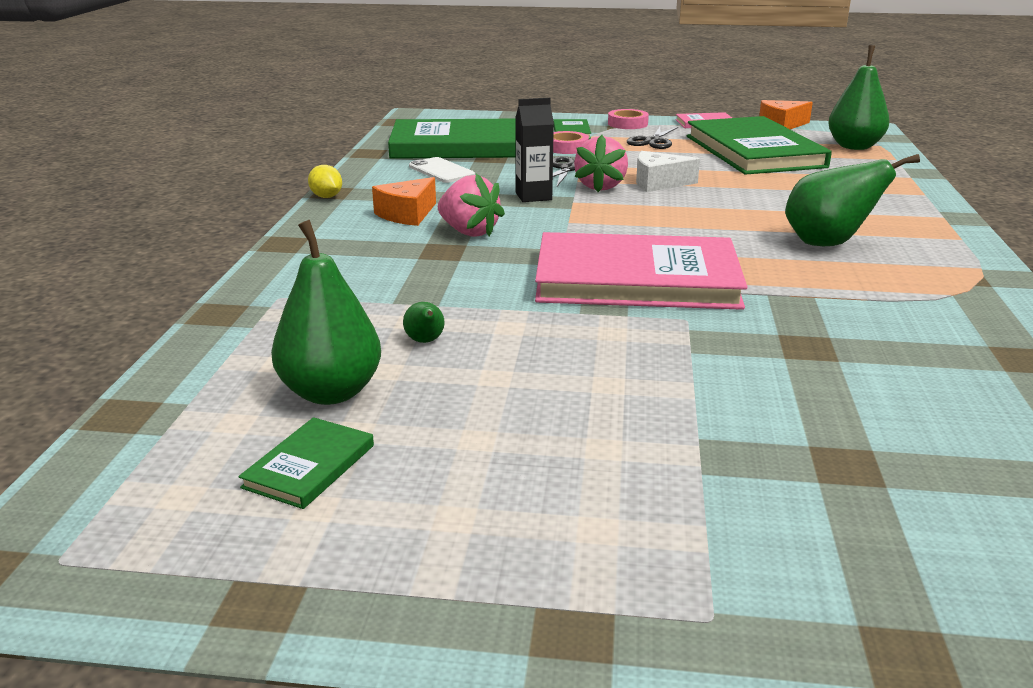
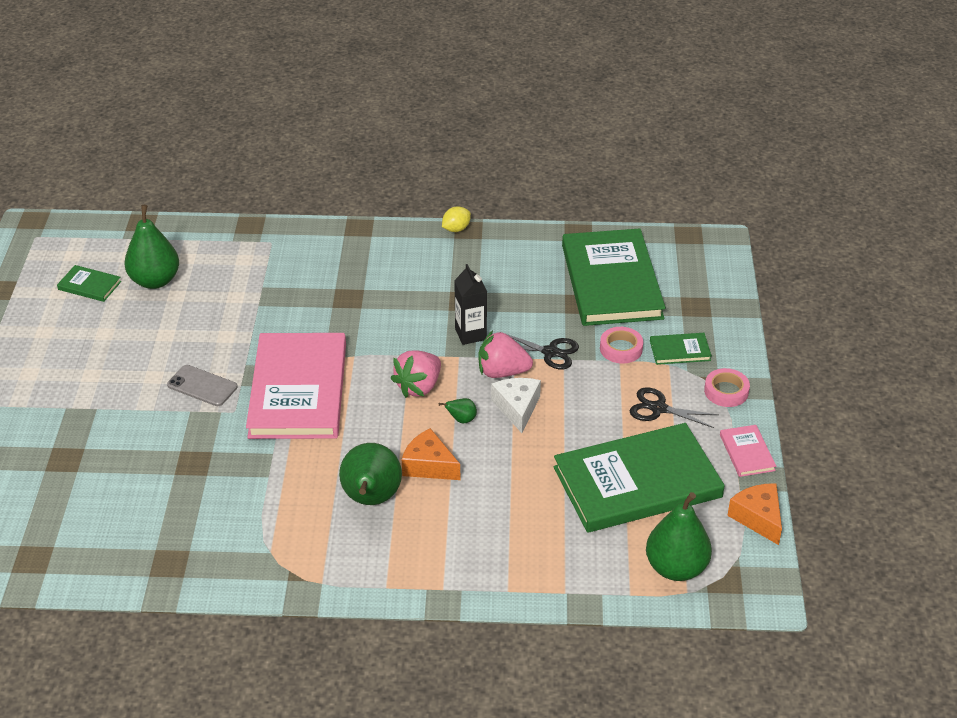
camera: 85 degrees right, 15 degrees up
(407, 214) = (420, 273): orange cheese -> orange cheese (428, 465)
(425, 341) = (209, 305): green pear -> green pear (461, 420)
(441, 171) = (531, 278): white phone -> none
(469, 232) = (385, 306): pink strawberry -> pink strawberry (419, 387)
(631, 343) = (202, 386): none -> grey phone

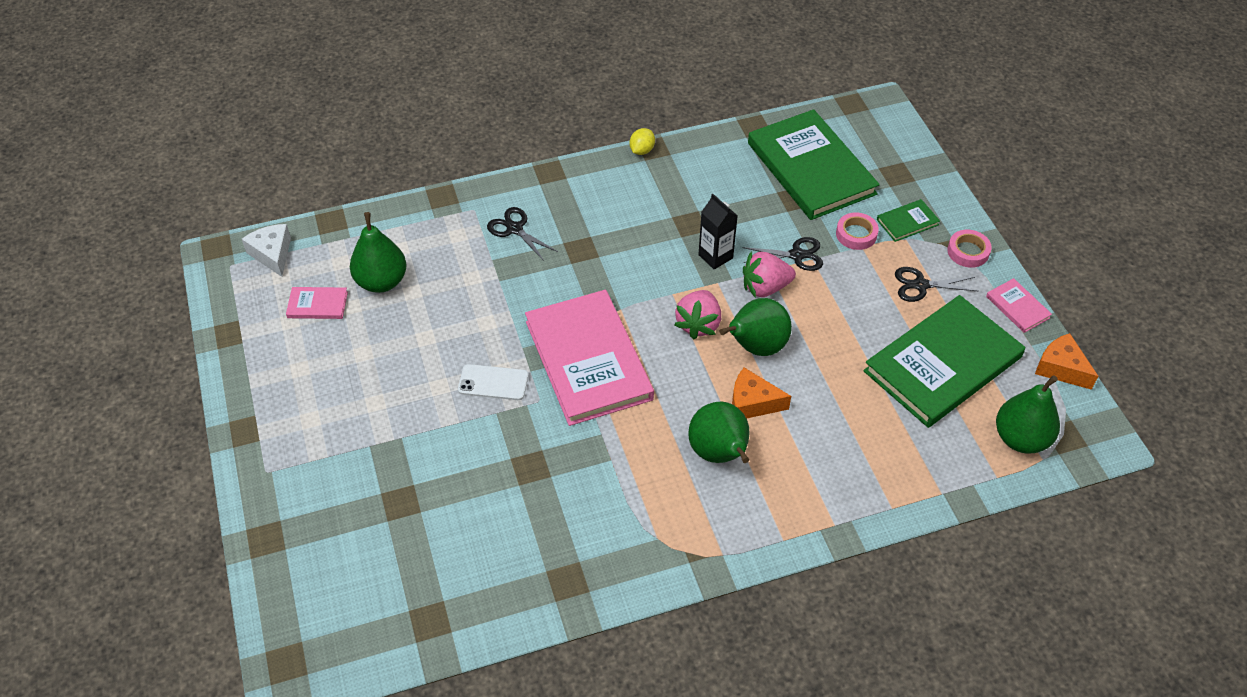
camera: 20 degrees left, 10 degrees up
(89, 285) = (317, 305): green book -> pink book
(202, 386) = (493, 382): grey phone -> white phone
(298, 266) = (514, 229): none -> black scissors
(461, 420) = (756, 347): green pear -> green pear, size x2.31
(517, 408) = (798, 320): white cheese -> white cheese (272, 254)

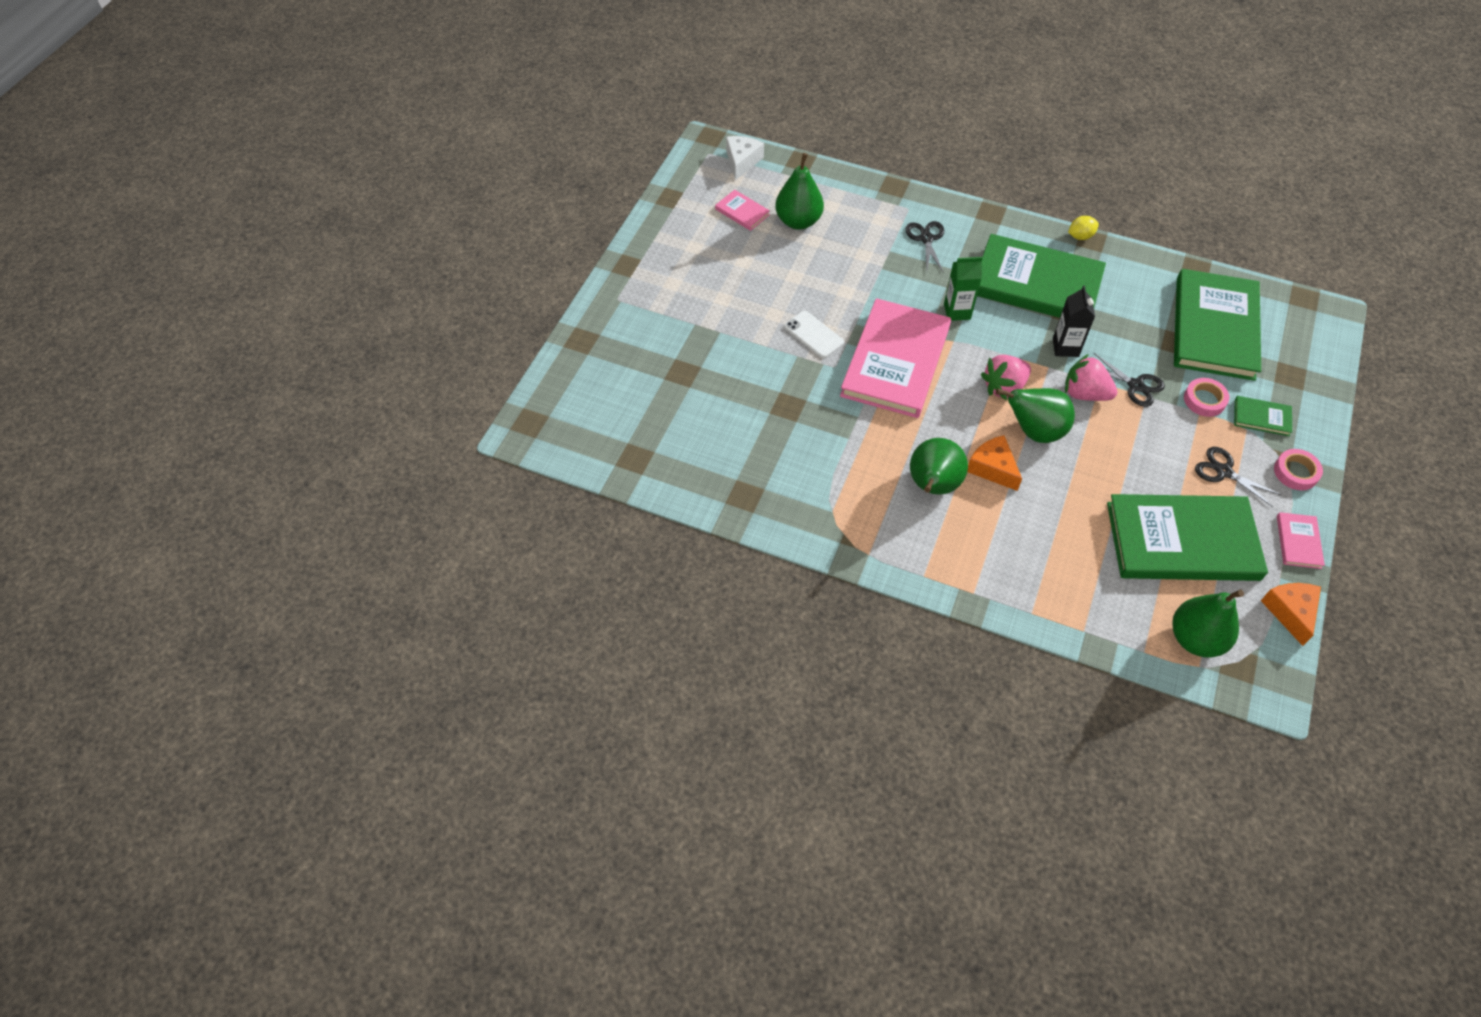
camera: 40 degrees right, 5 degrees up
(600, 280) = (957, 311): none -> green carton
(643, 214) = (1036, 284): none -> green book

